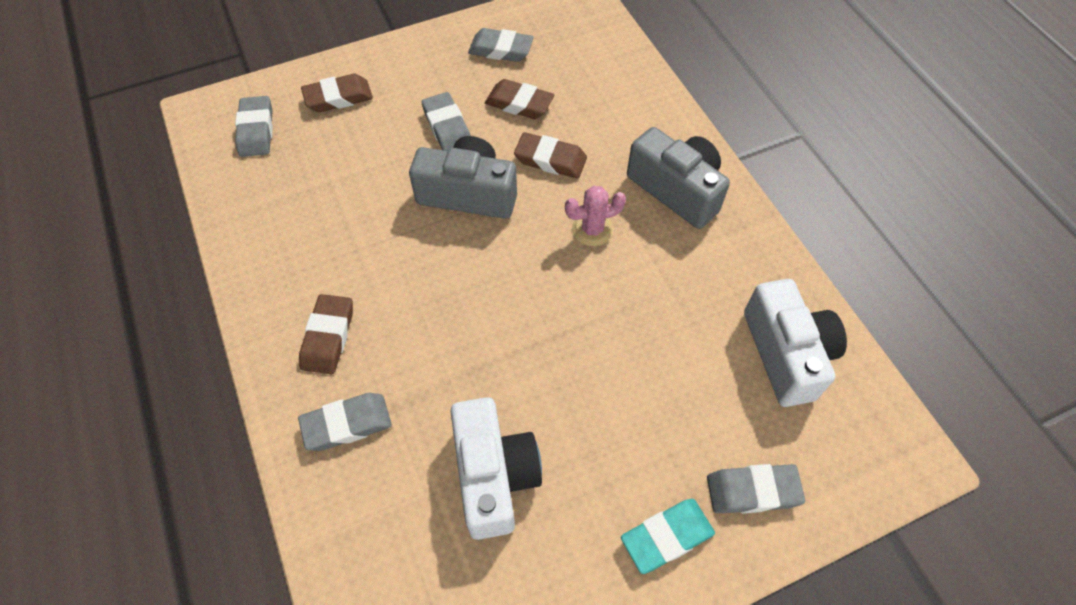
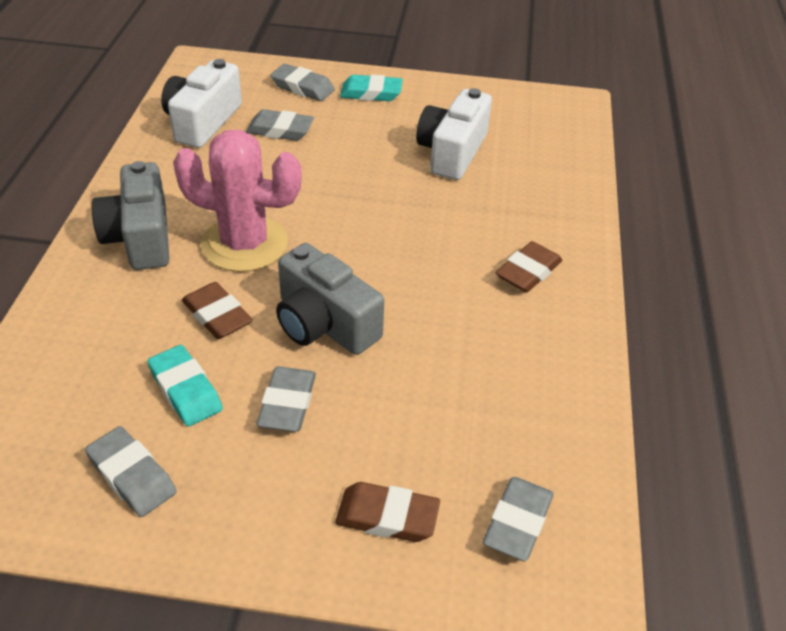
camera: 150 degrees left, 15 degrees down
(347, 424) = (539, 215): grey eraser -> grey eraser (280, 130)
(519, 104) = (186, 390): brown eraser -> turquoise eraser
(592, 229) = (244, 244): pink cactus -> pink cactus, size x2.01

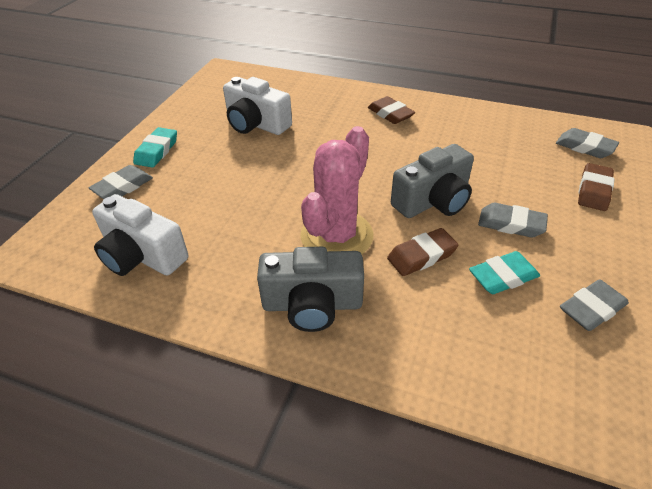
camera: 75 degrees left, 0 degrees up
(280, 130) = (184, 205): grey eraser -> none

